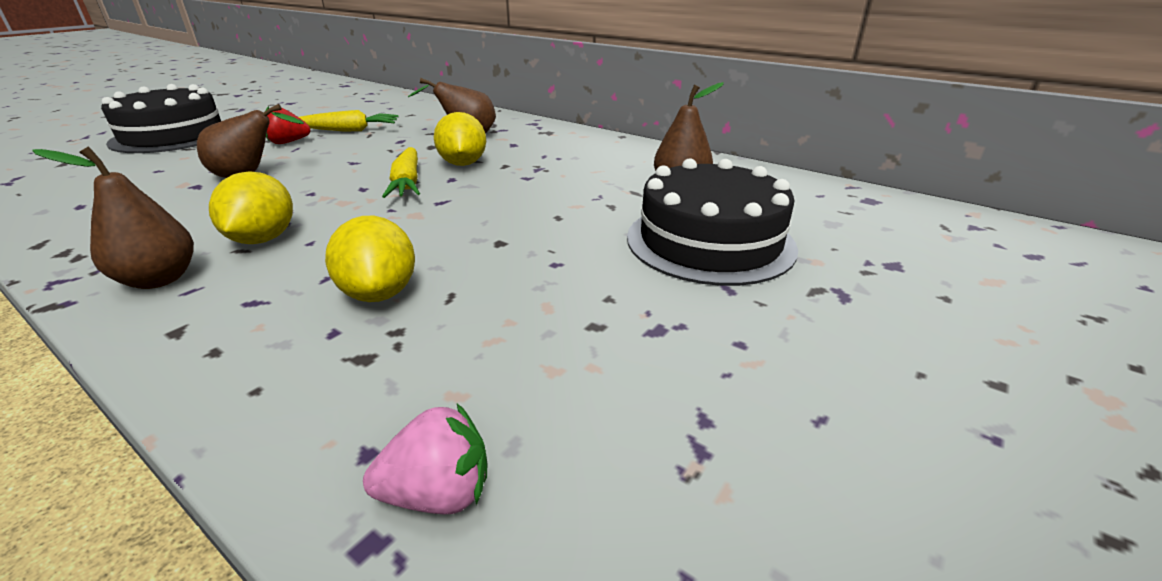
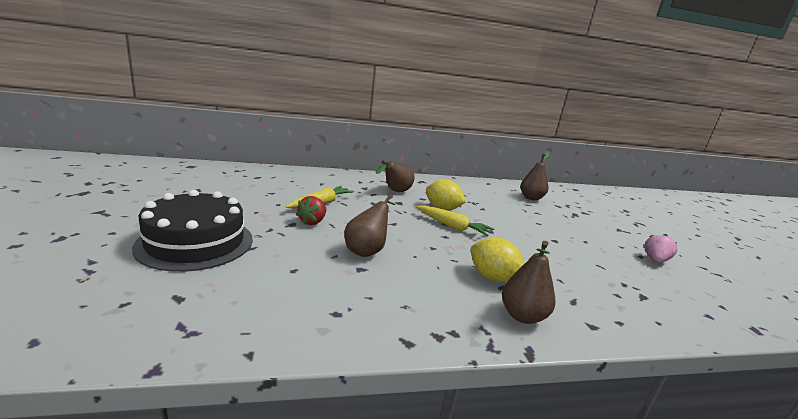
camera: 50 degrees left, 10 degrees down
(379, 293) = (586, 275): yellow lemon -> none
(438, 493) = (733, 312): pink strawberry -> pink strawberry (655, 260)
(710, 241) = (588, 217): black cake -> none

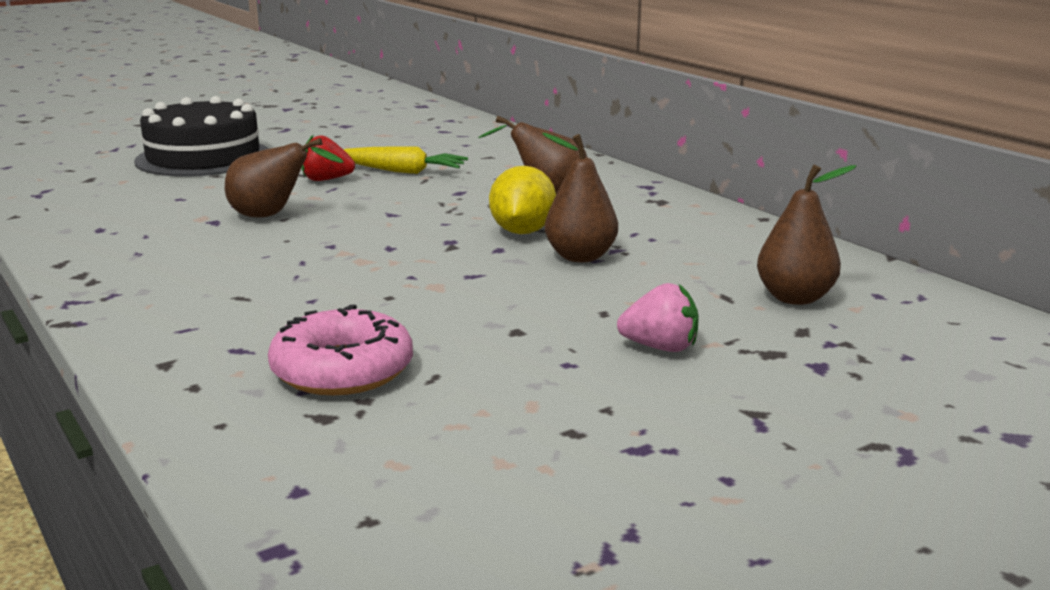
camera: 70 degrees right, 0 degrees up
(452, 226) = (444, 247): yellow carrot -> none
(492, 278) = (266, 289): yellow lemon -> none
(522, 316) = (160, 314): brown pear -> brown pear (580, 257)
(596, 282) = (342, 370): none -> pink donut
(655, 260) = (571, 451): pink strawberry -> pink strawberry (660, 347)

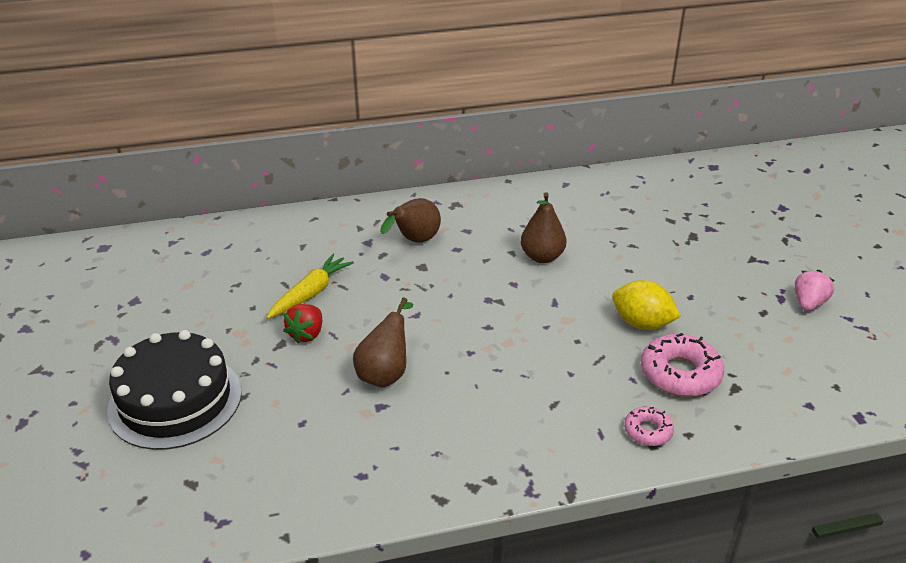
camera: 70 degrees left, 15 degrees up
(195, 357) = (648, 431): none -> pink donut
(522, 232) = (486, 268): yellow lemon -> yellow lemon (642, 323)
(660, 347) = (679, 264): pink strawberry -> pink strawberry (808, 304)
(795, 298) = (630, 209): brown pear -> none

